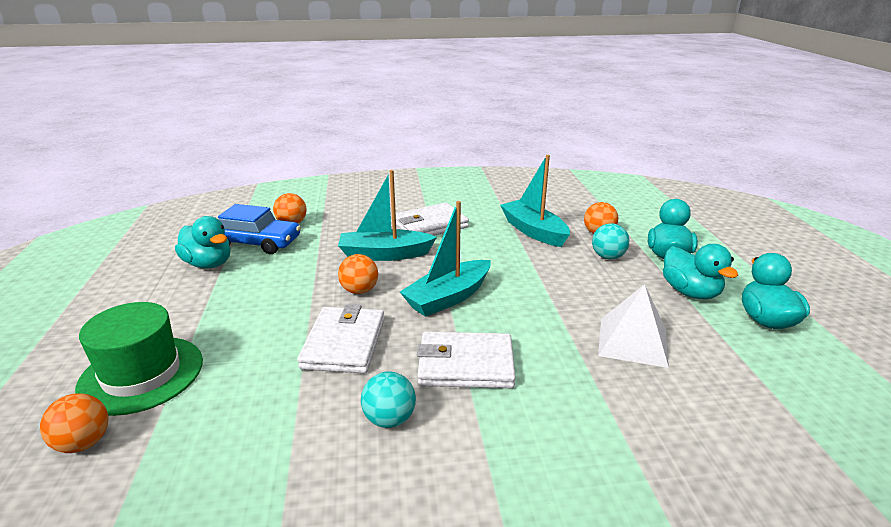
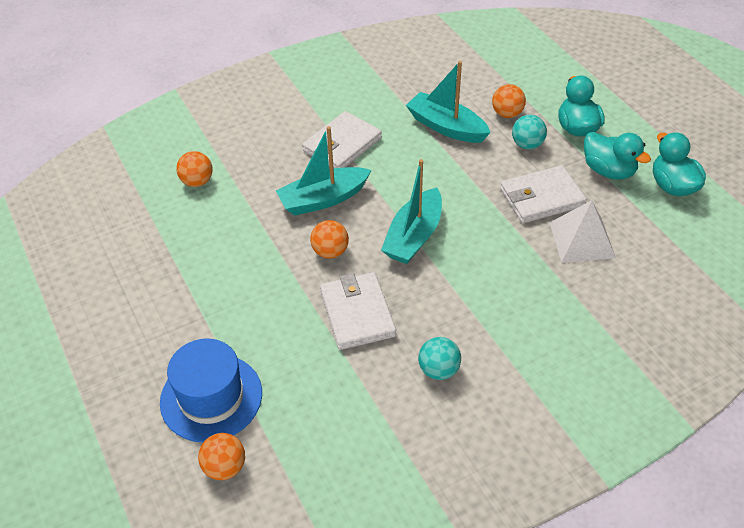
camera: 20 degrees left, 20 degrees up
(141, 374) = (211, 397): green hat -> blue hat
(208, 264) = (158, 262): turquoise duck -> none
(256, 242) = (181, 219): blue car -> none
(466, 364) = (467, 303): white wallet -> white wallet (541, 198)

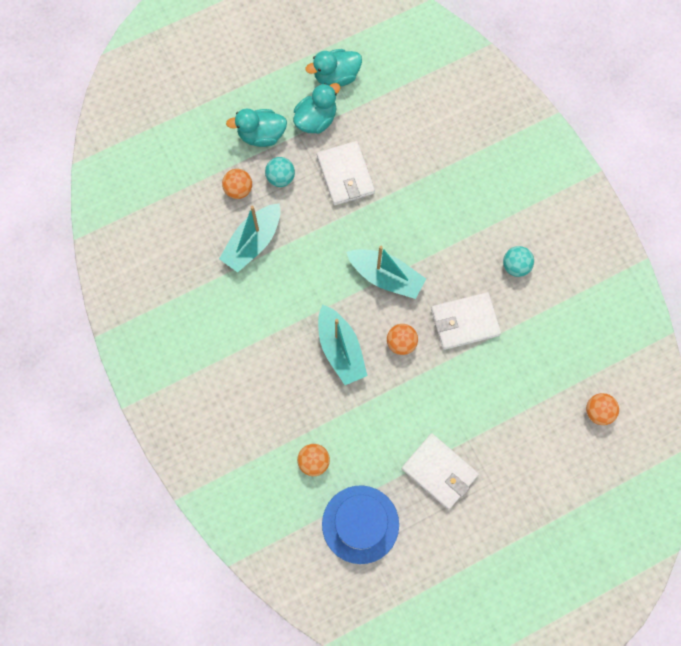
camera: 90 degrees left, 25 degrees up
(211, 397) = (542, 426): blue hat -> blue hat (360, 524)
(342, 145) = (271, 333): white wallet -> white wallet (439, 471)
(582, 239) = (392, 152): white pyramid -> none

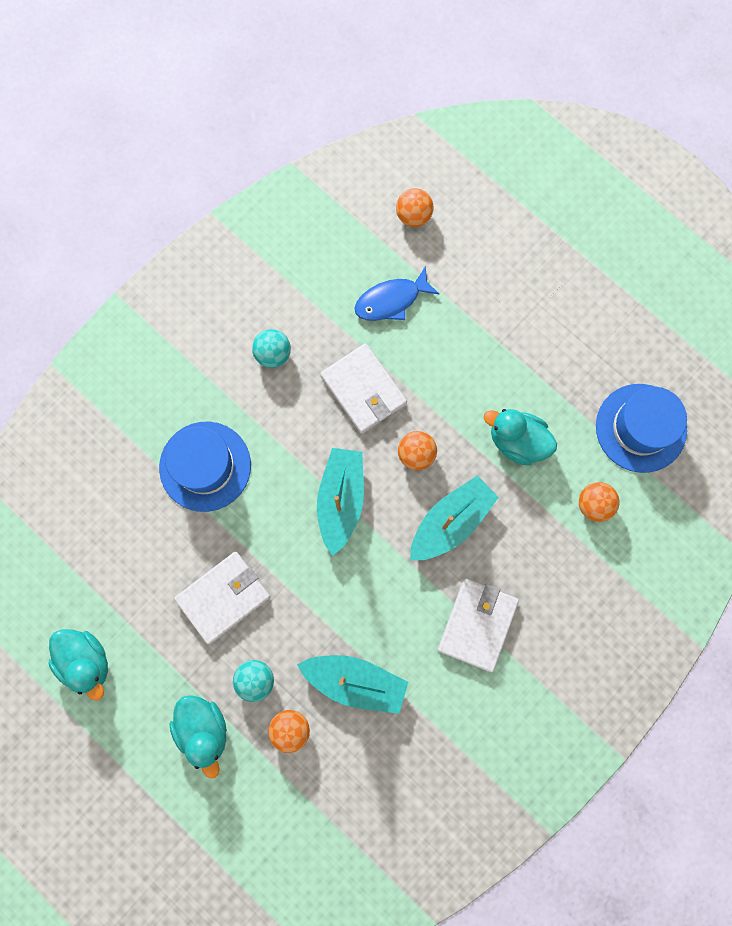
camera: 110 degrees left, 5 degrees up
(316, 120) = (158, 664): turquoise duck -> turquoise duck (517, 441)
(439, 471) = (548, 362): white wallet -> white wallet (477, 625)
(445, 192) = (205, 466): none -> blue hat
(531, 368) = (391, 300): none -> blue fish

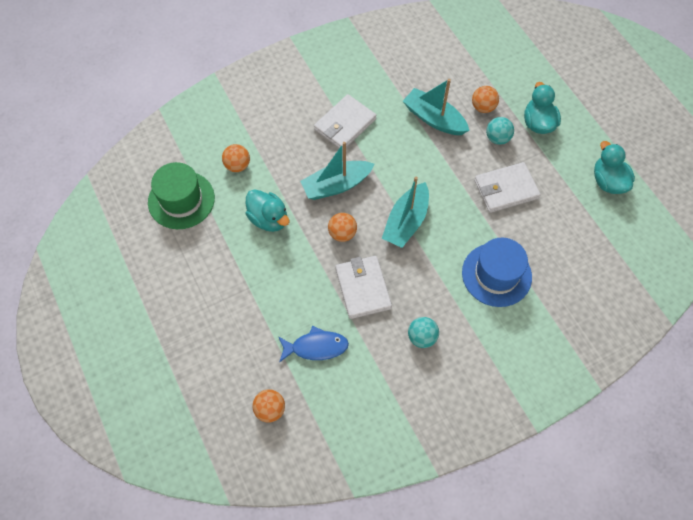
camera: 160 degrees left, 15 degrees down
(640, 428) = (181, 200): blue hat -> green hat

